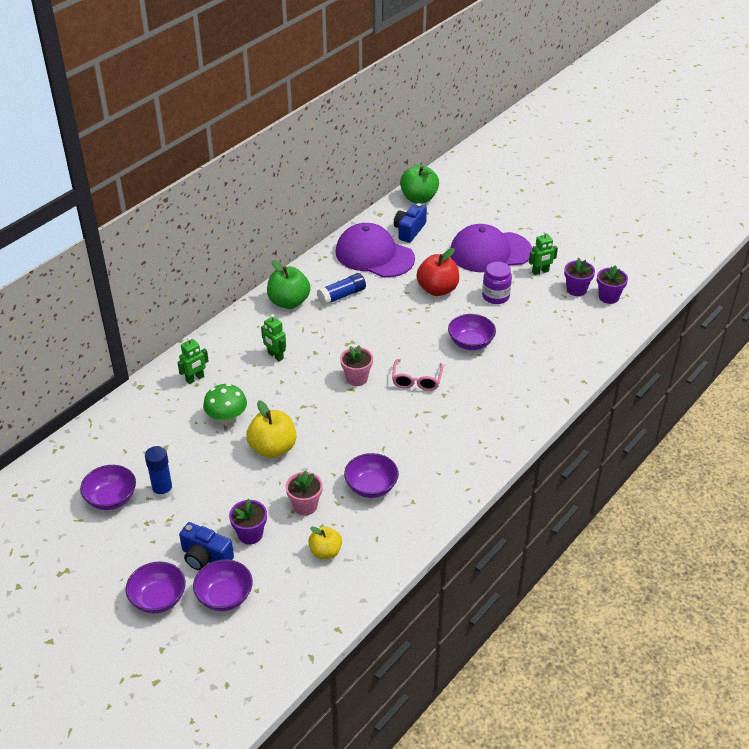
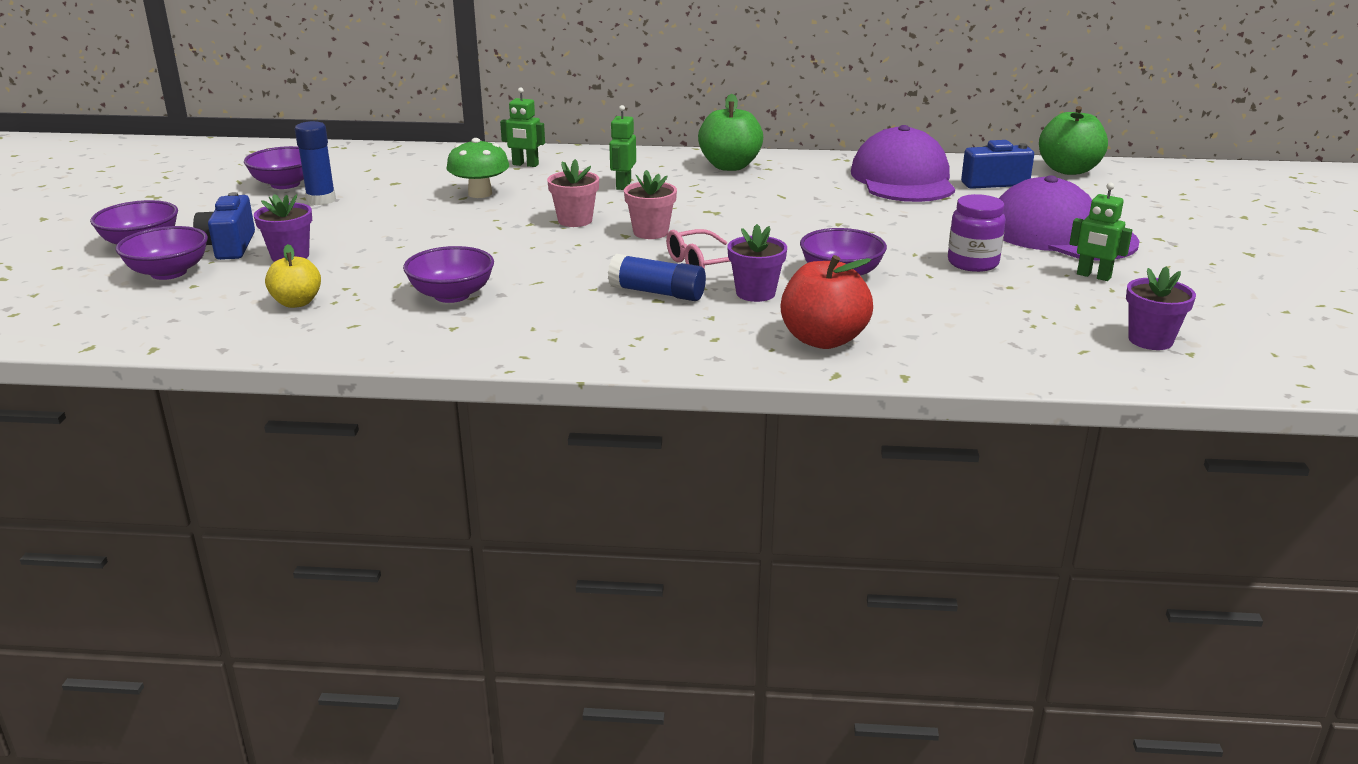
camera: 55 degrees right, 15 degrees down
(273, 448) = (457, 227): yellow apple -> none
(305, 506) = (372, 269): pink flower pot -> pink flower pot (575, 220)
(342, 295) = (792, 185): blue glue stick -> blue glue stick (657, 293)
(437, 289) = (911, 227): red apple -> red apple (823, 340)
(576, 290) = (1111, 311): purple flower pot -> purple flower pot (755, 293)

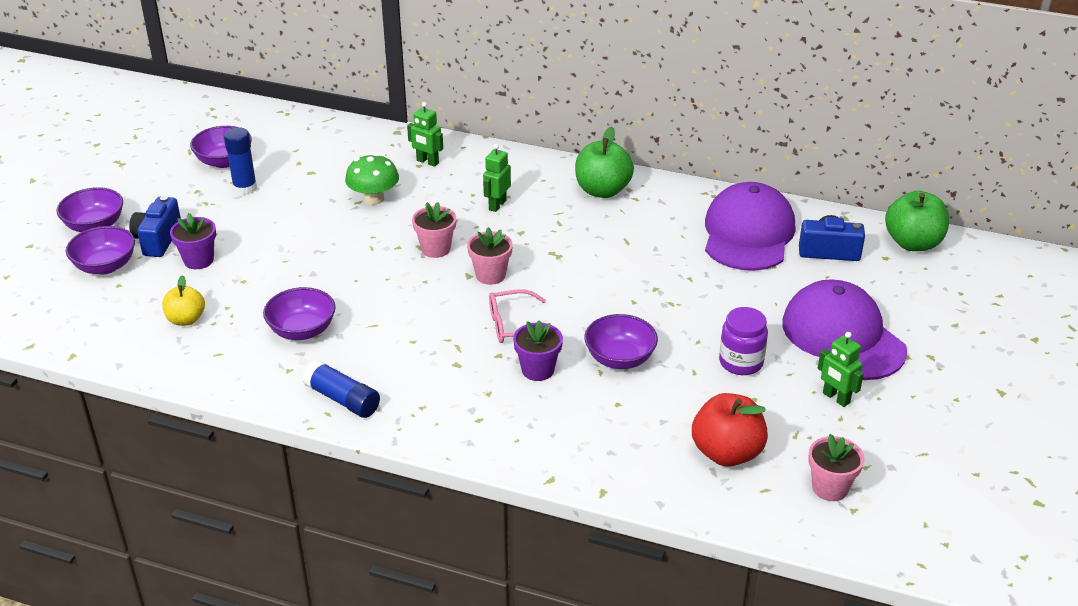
camera: 15 degrees right, 10 degrees up
(657, 293) = (460, 355): blue glue stick -> blue glue stick (342, 399)
(823, 340) = (562, 437): red apple -> red apple (727, 453)
(1150, 340) = (830, 488): purple flower pot -> pink flower pot

